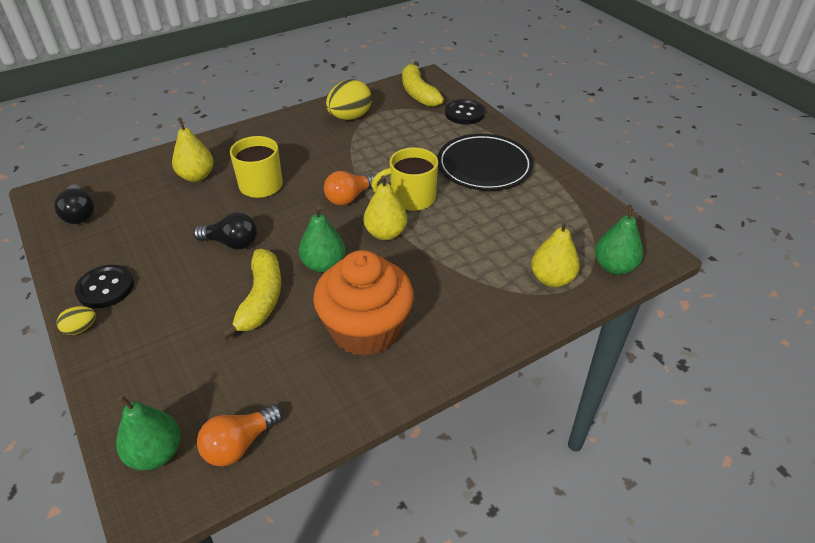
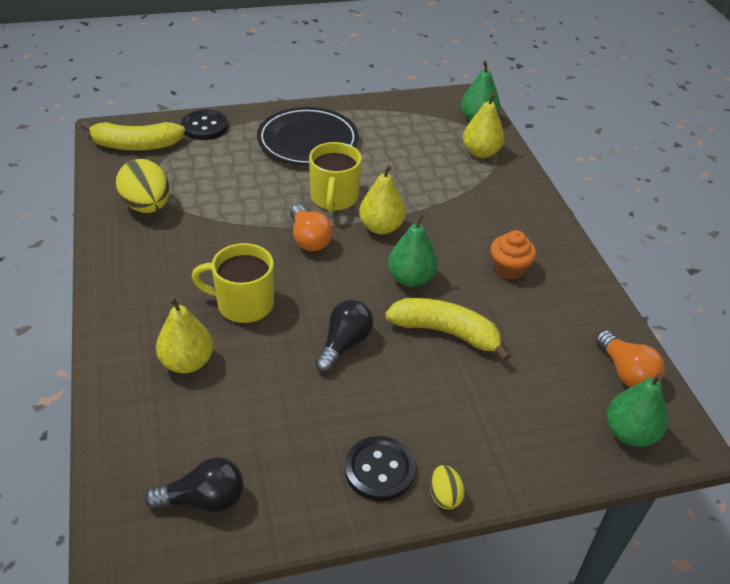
camera: 75 degrees left, 0 degrees up
(366, 329) = (509, 268): orange cupcake -> orange cupcake, size x0.49

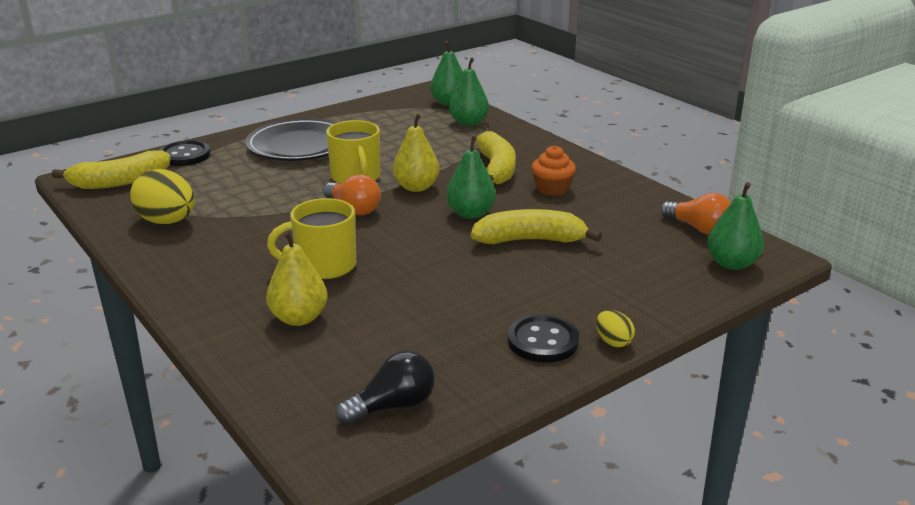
camera: 20 degrees left, 15 degrees down
(344, 344) = (444, 269): black light bulb -> none
(470, 225) = (496, 169): none -> yellow banana
(480, 152) = (468, 123): yellow pear -> green pear

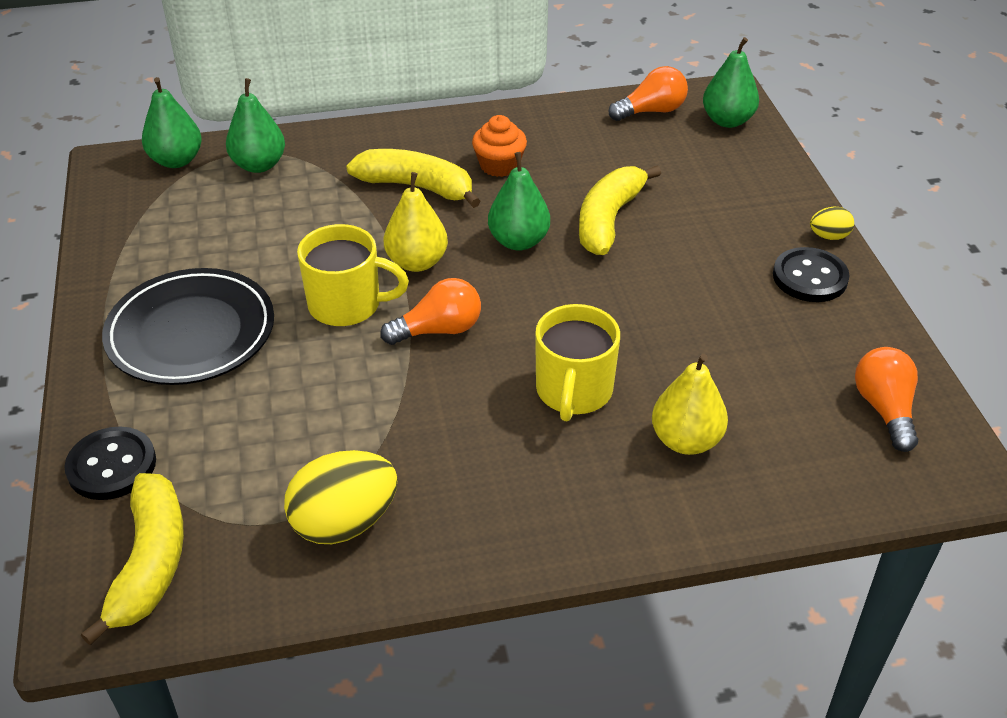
camera: 65 degrees left, 15 degrees up
(393, 406) = (884, 409): black light bulb -> orange light bulb

